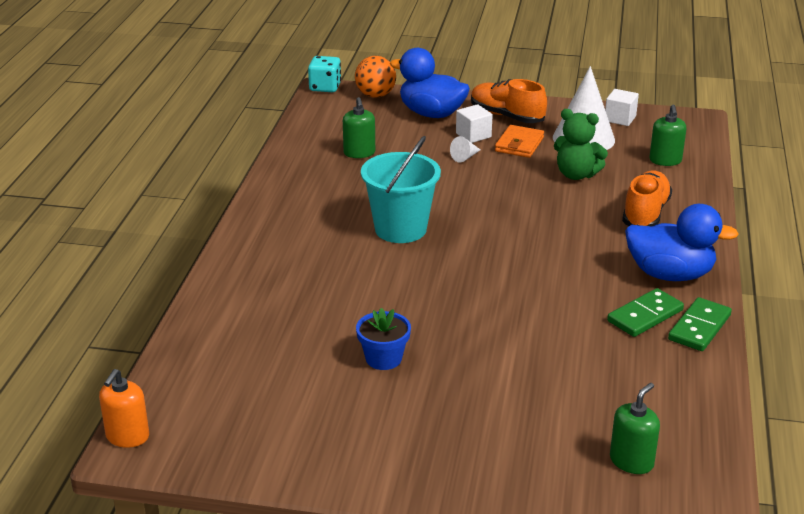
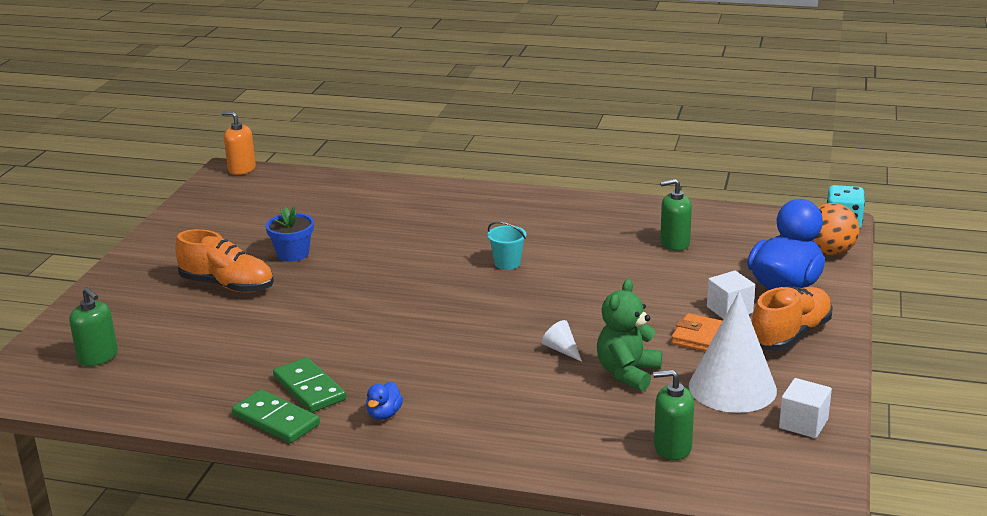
camera: 95 degrees right, 5 degrees down
(400, 229) = (507, 263): turquoise bucket -> turquoise bucket, size x0.47
(465, 157) = (670, 302): white cone -> white cone (561, 350)
(645, 213) = (525, 414): orange shoe -> orange shoe (227, 285)
(670, 274) = (384, 414): blue duck -> blue duck, size x0.42

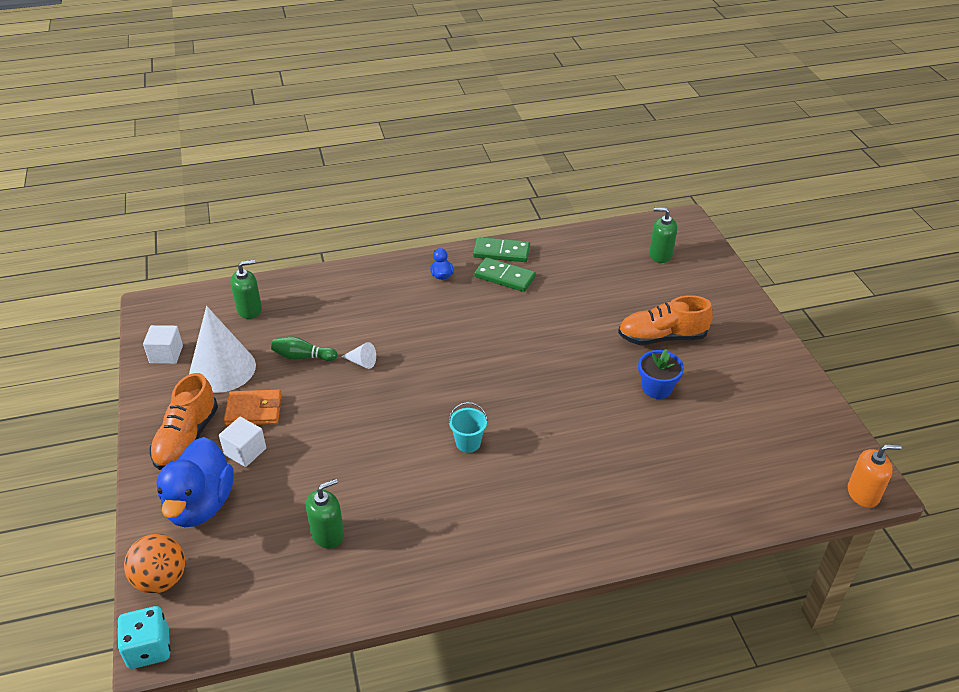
camera: 150 degrees right, 15 degrees up
(628, 373) = (302, 357): green teddy bear -> green bowling pin

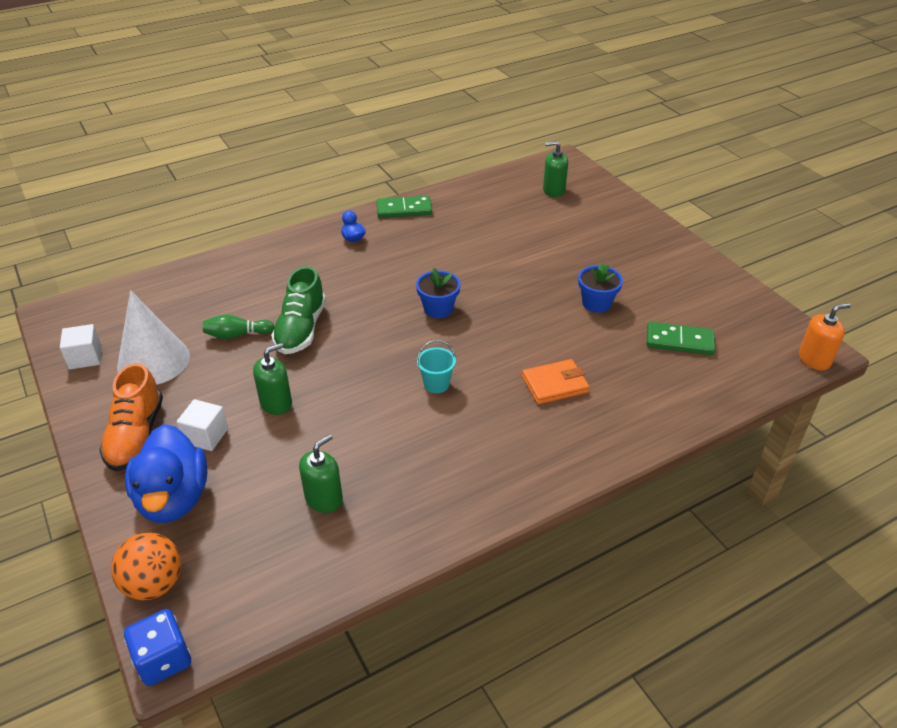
camera: 15 degrees left, 0 degrees up
(149, 648) = (163, 659): turquoise dice -> blue dice
(249, 310) = (164, 300): green soap dispenser -> green soap dispenser (276, 403)
(254, 410) = (202, 395): orange wallet -> orange wallet (555, 384)
(362, 362) = (301, 329): white cone -> green shoe
(497, 365) = (438, 309): none -> blue flower pot
(505, 277) = (415, 230): green domino -> green domino (679, 341)
(662, 337) = (583, 259): orange shoe -> none

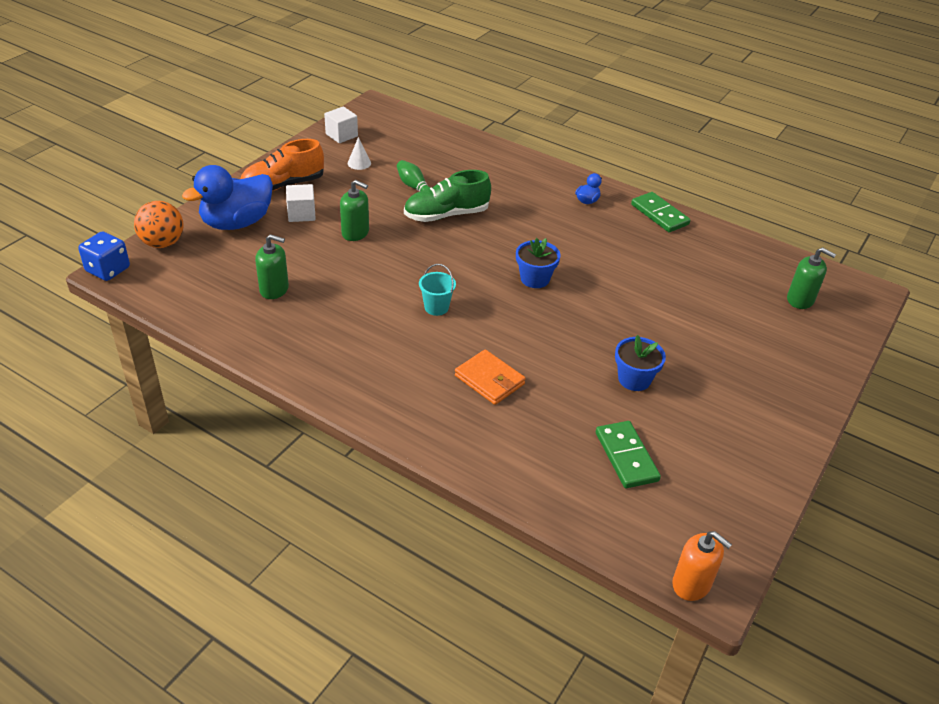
camera: 60 degrees right, 0 degrees up
(153, 361) = (359, 163): white cone -> white cone, size x0.41
(553, 190) = (800, 300): green soap dispenser -> green soap dispenser turned 150 degrees clockwise

